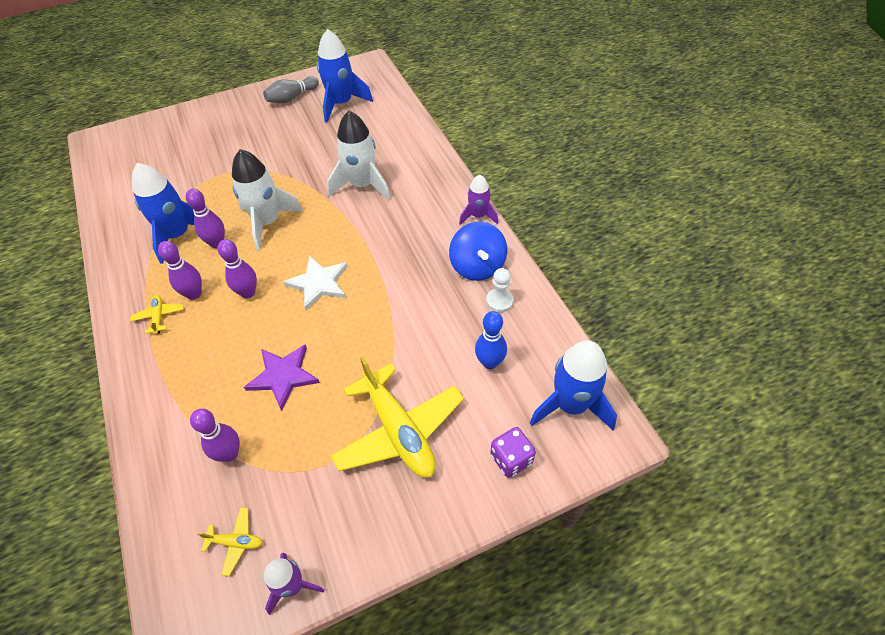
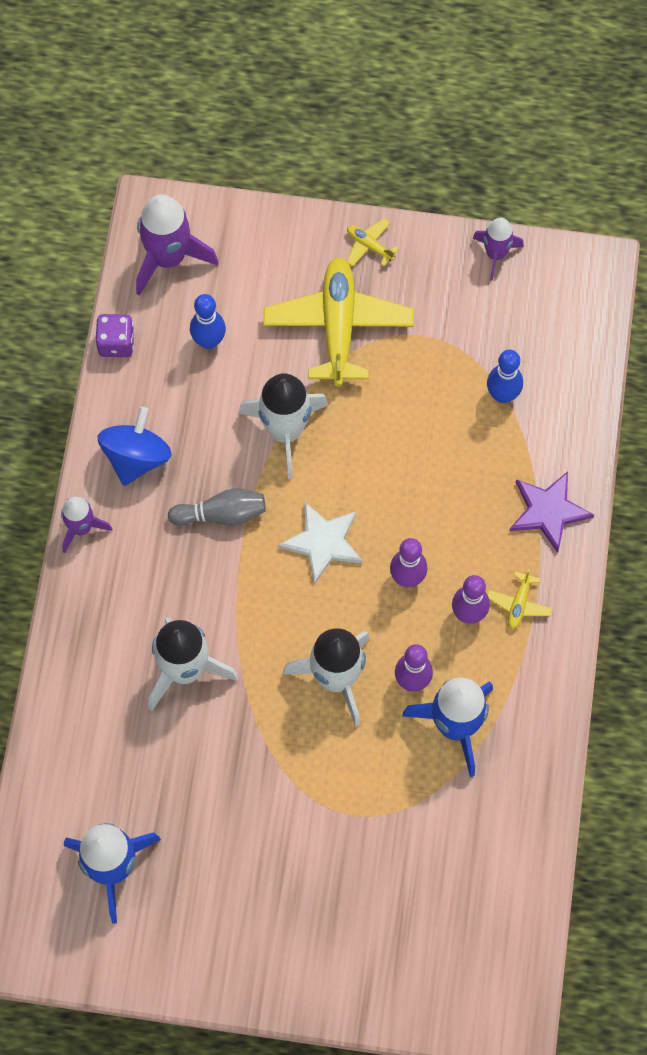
camera: 150 degrees left, 15 degrees up
(229, 454) = (502, 395): purple bowling pin -> blue bowling pin
(235, 542) = (527, 313): yellow plane -> yellow plane (369, 246)
(283, 376) = (417, 446): purple star -> purple star (548, 511)
(292, 98) = (177, 935): grey bowling pin -> grey bowling pin (221, 514)
(389, 334) = (285, 431): none -> white rocket
(499, 301) = (147, 401): white pawn -> none
(511, 459) = (258, 245): purple dice -> purple dice (116, 343)
(571, 405) = (168, 258): blue rocket -> purple rocket

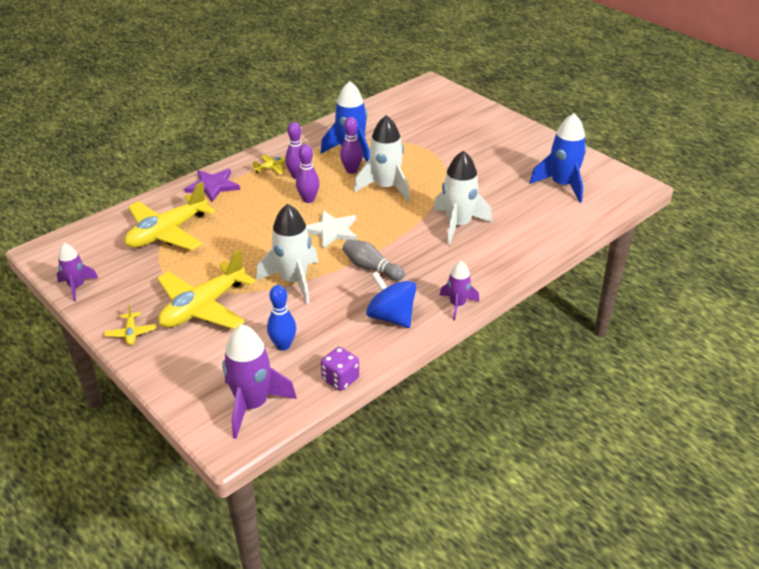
camera: 140 degrees left, 30 degrees down
(136, 458) = (391, 317): blue spinning top -> blue spinning top turned 75 degrees clockwise
(502, 395) = (167, 233): blue bowling pin -> yellow plane

